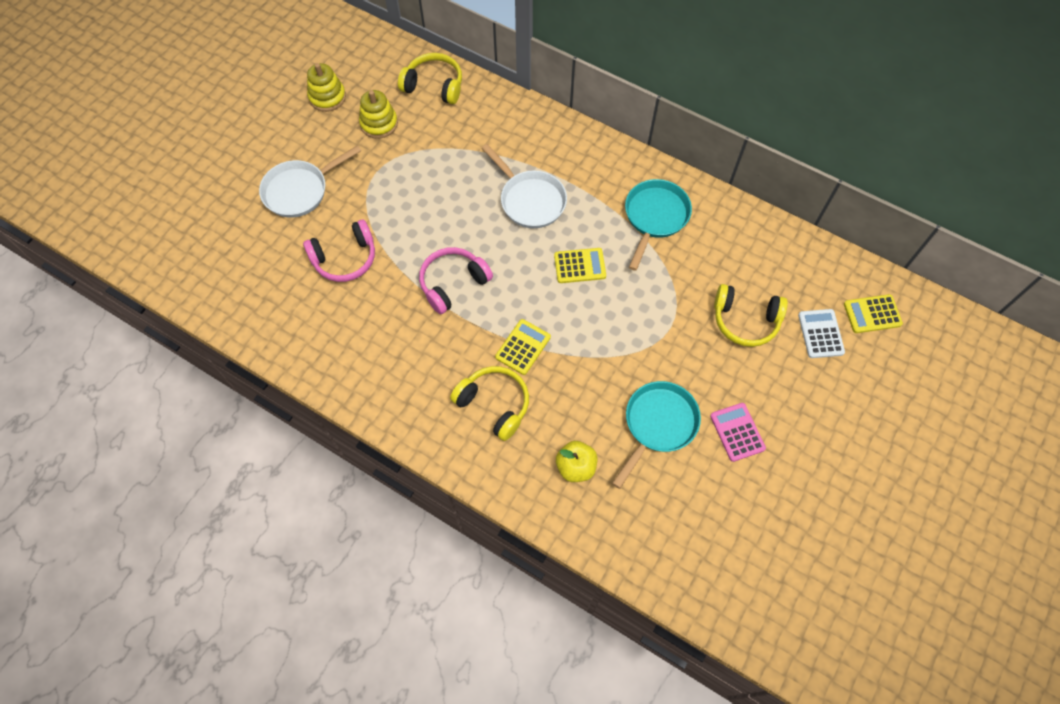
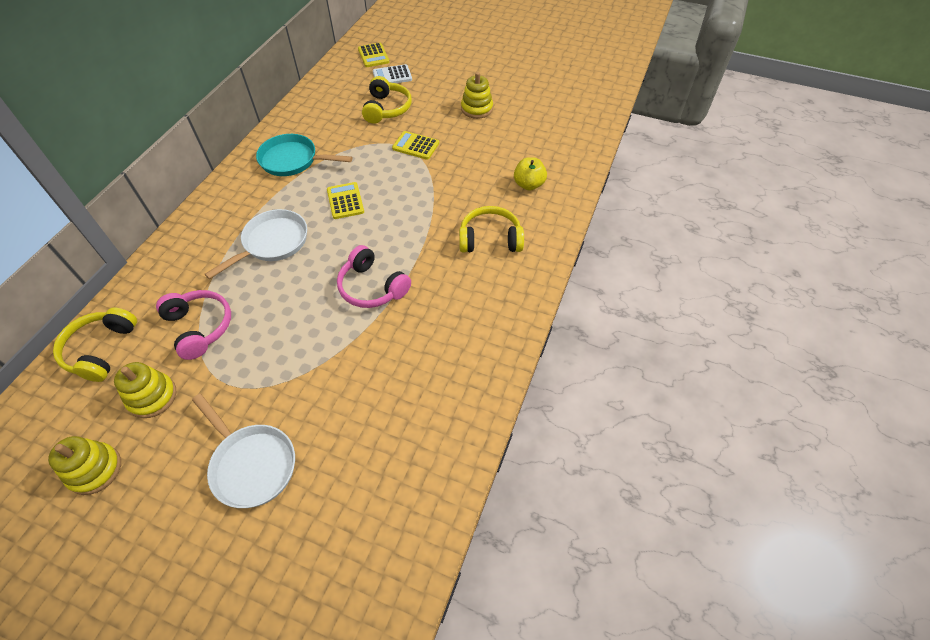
camera: 100 degrees left, 10 degrees down
(345, 258) = (349, 389): pink headphones -> pink headphones (199, 327)
(494, 404) = (490, 239): yellow headphones -> yellow headphones turned 60 degrees clockwise
(523, 347) = (432, 228): yellow calculator -> yellow calculator (416, 146)
(658, 424) = (481, 145): turquoise pan -> none
(737, 432) = (476, 109): pink calculator -> yellow stacking toy

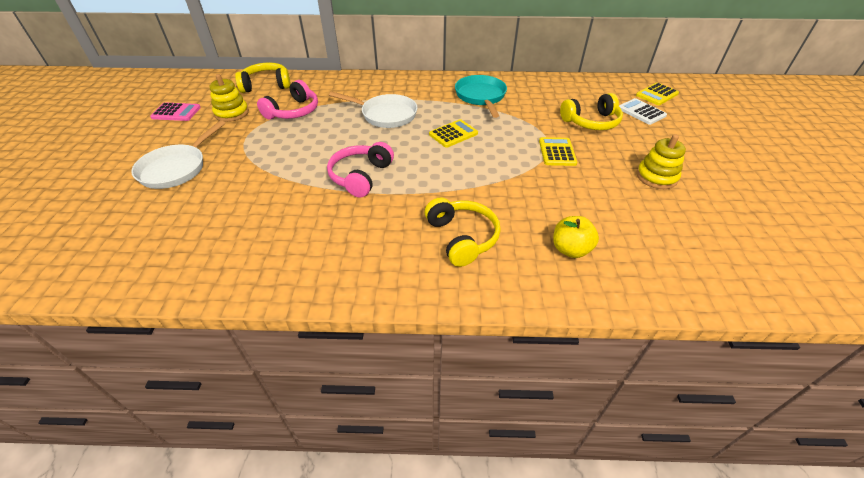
camera: 70 degrees right, 10 degrees down
(95, 470) = (176, 112): yellow stacking toy -> pink calculator

